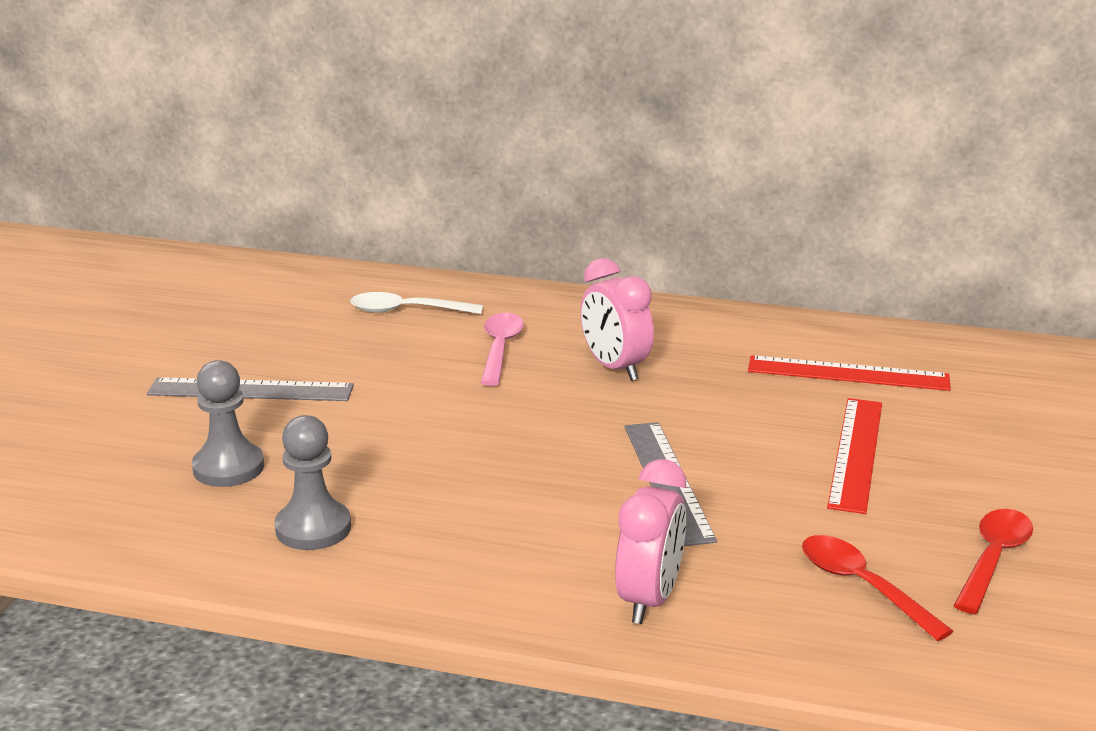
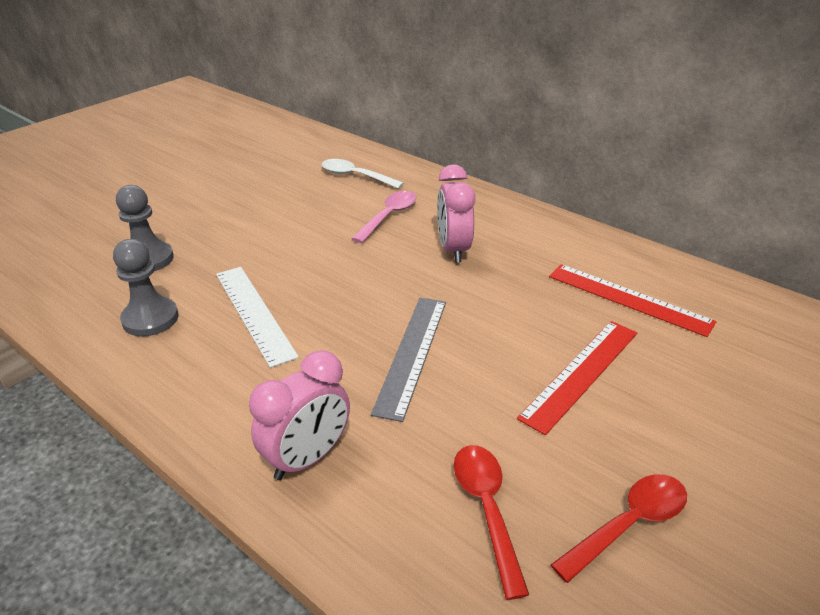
camera: 25 degrees right, 10 degrees up
(251, 390) = (214, 209): grey ruler -> none
(441, 489) = (254, 313): none -> white ruler

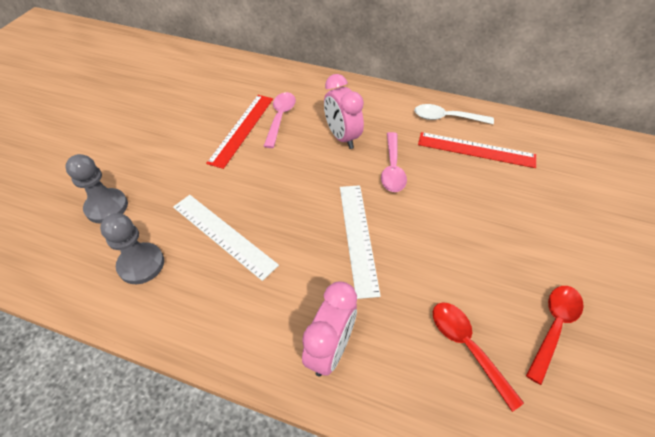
camera: 20 degrees left, 15 degrees up
(355, 176) = (235, 85): white spoon -> white spoon (446, 118)
(412, 354) = (358, 237): grey ruler -> white ruler
(499, 294) = (392, 169): none -> pink spoon
(581, 373) = (474, 220): red ruler -> red ruler (242, 129)

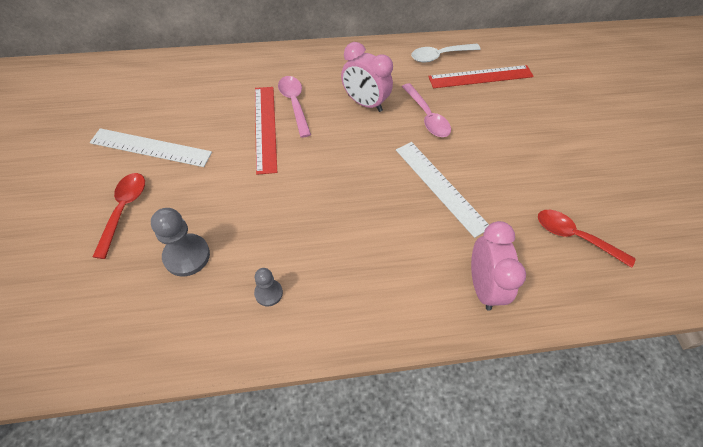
camera: 30 degrees left, 5 degrees up
(141, 264) = (268, 293): grey pawn -> grey pawn, size x0.59
(223, 235) = (325, 233): white ruler -> white ruler (151, 147)
(554, 326) = (618, 195): red spoon -> red spoon (124, 210)

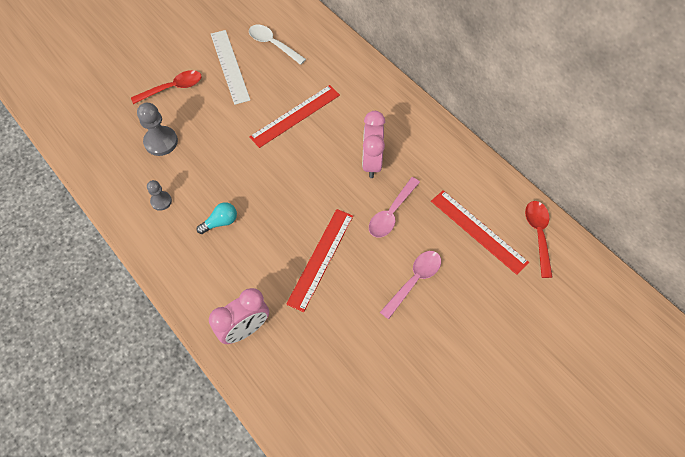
camera: 60 degrees right, 5 degrees up
(294, 104) = (333, 118): pink spoon -> pink spoon (414, 280)
(340, 248) = (220, 222): none -> turquoise light bulb
(439, 56) = (478, 186): white spoon -> white spoon (273, 44)
(440, 187) = (321, 258): white ruler -> red ruler
(574, 237) = (336, 380): red spoon -> red spoon (538, 234)

